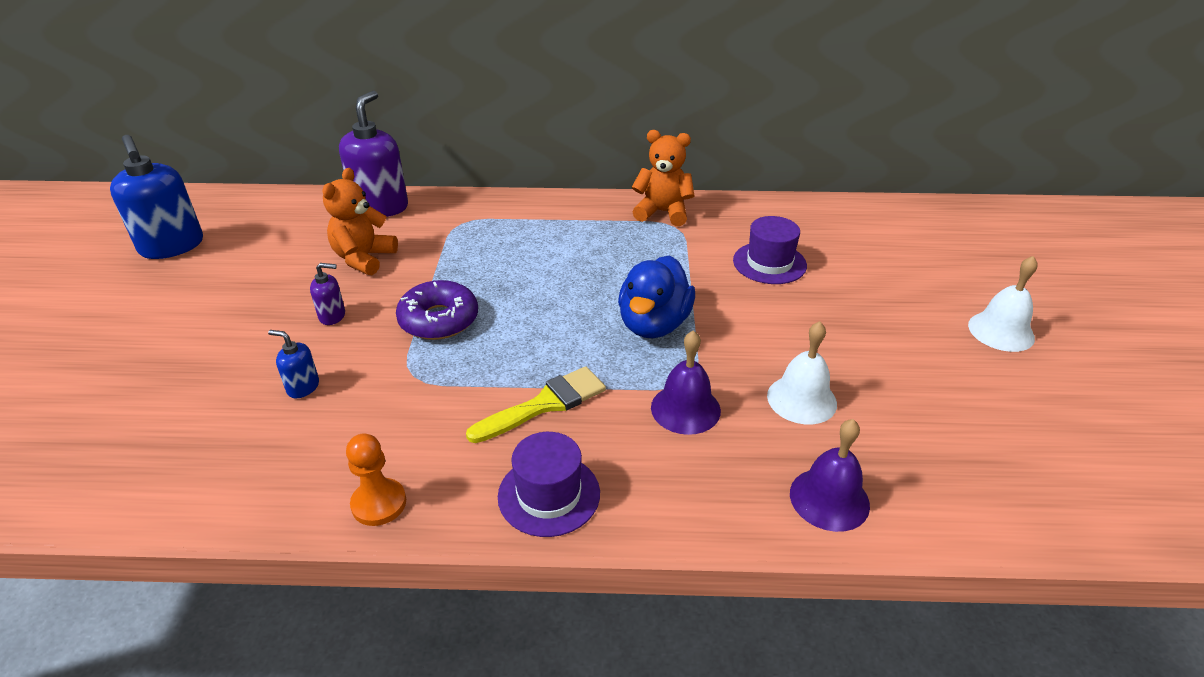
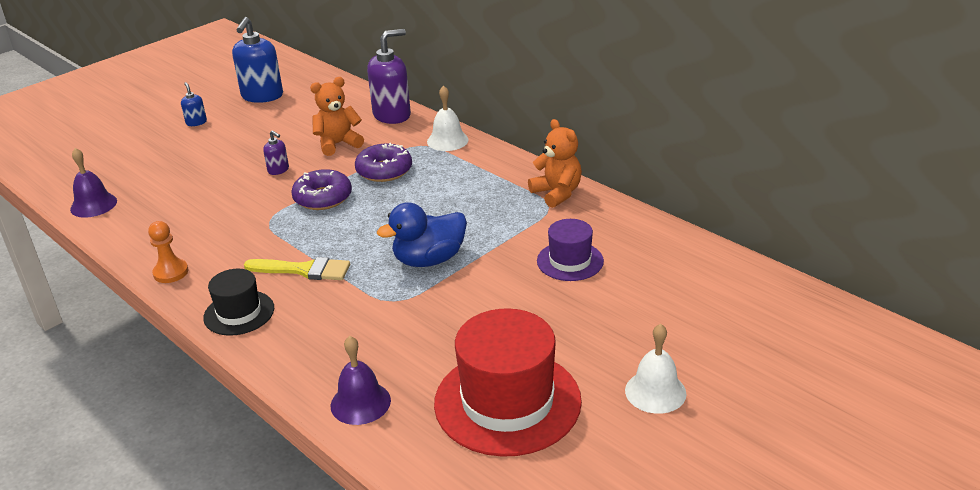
camera: 45 degrees right, 5 degrees down
(303, 387) = (216, 201): blue soap dispenser -> blue soap dispenser (196, 122)
(463, 263) = (384, 170): none -> purple donut
(549, 494) = (239, 313): purple hat -> black hat
(685, 409) = (367, 314): purple bell -> purple bell (93, 205)
(801, 399) = (439, 348): white bell -> white bell (447, 140)
(932, 409) = (507, 402): none -> red hat

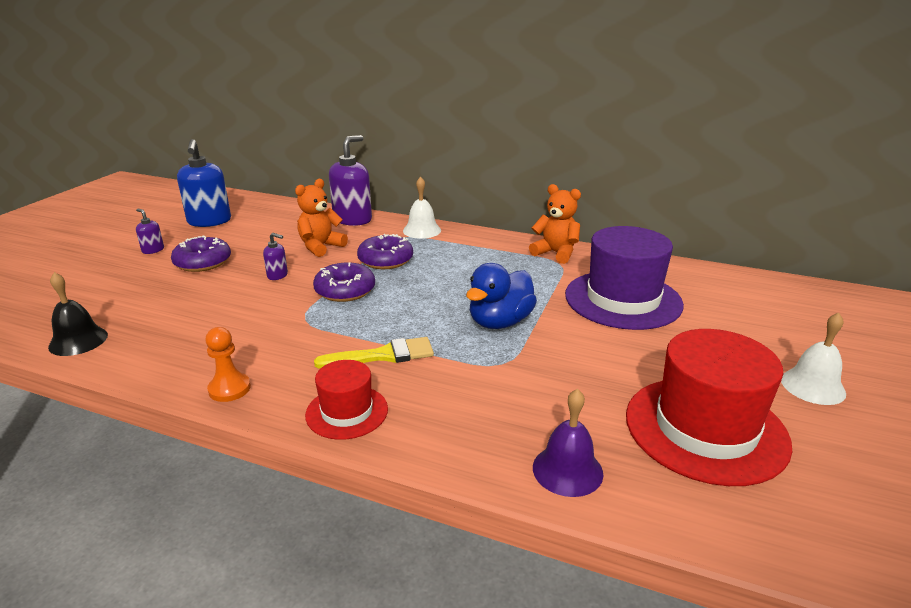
camera: 25 degrees left, 5 degrees down
(93, 205) = (78, 340): purple bell -> black bell
(196, 122) = (153, 250): blue soap dispenser -> purple soap dispenser
(227, 144) = (203, 262): none -> purple donut
(239, 313) = (347, 412): black hat -> red hat
(570, 261) = (623, 299): purple hat -> purple hat, size x1.84

